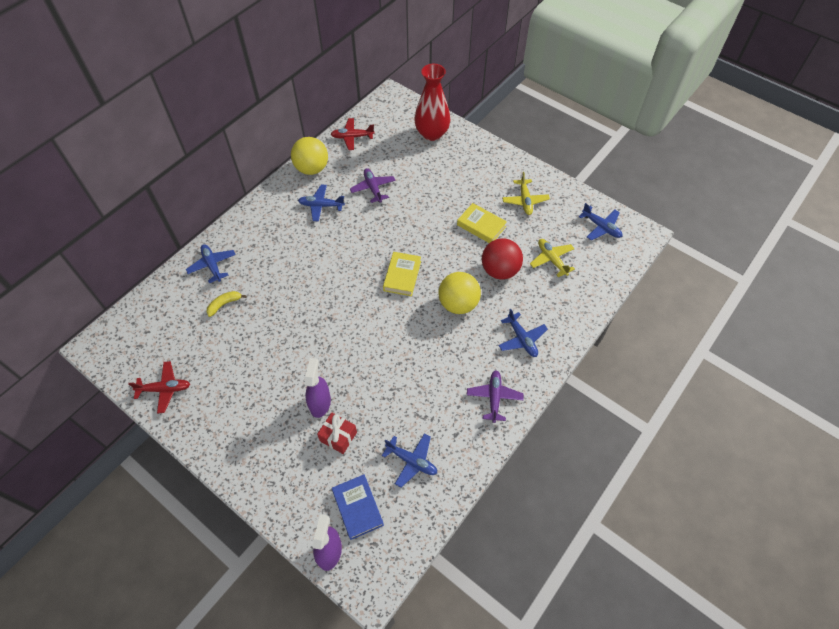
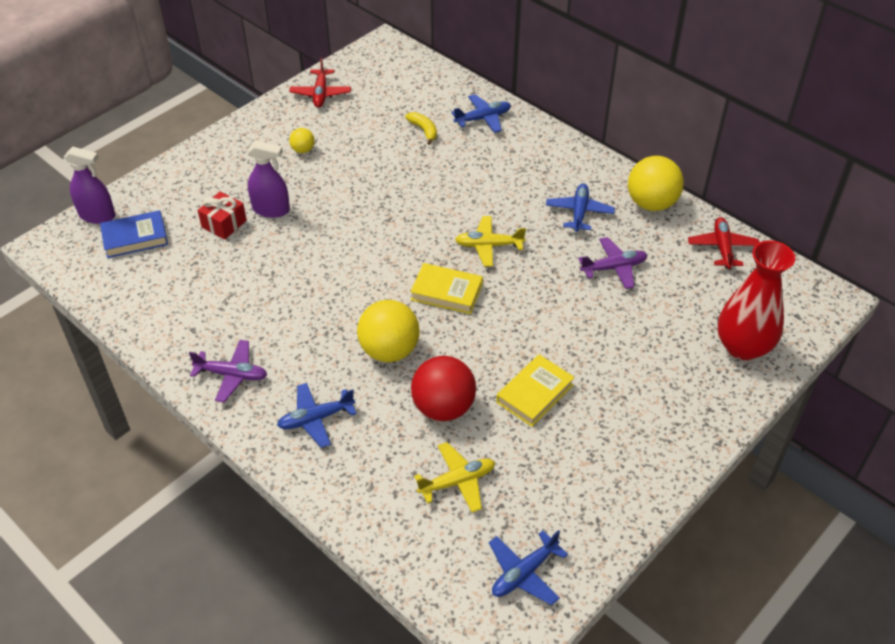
camera: 95 degrees right, 10 degrees down
(244, 391) = (303, 150): none -> yellow ball
(411, 461) = (172, 286): blue plane -> none
(525, 200) = (589, 462): yellow plane -> yellow plane (489, 246)

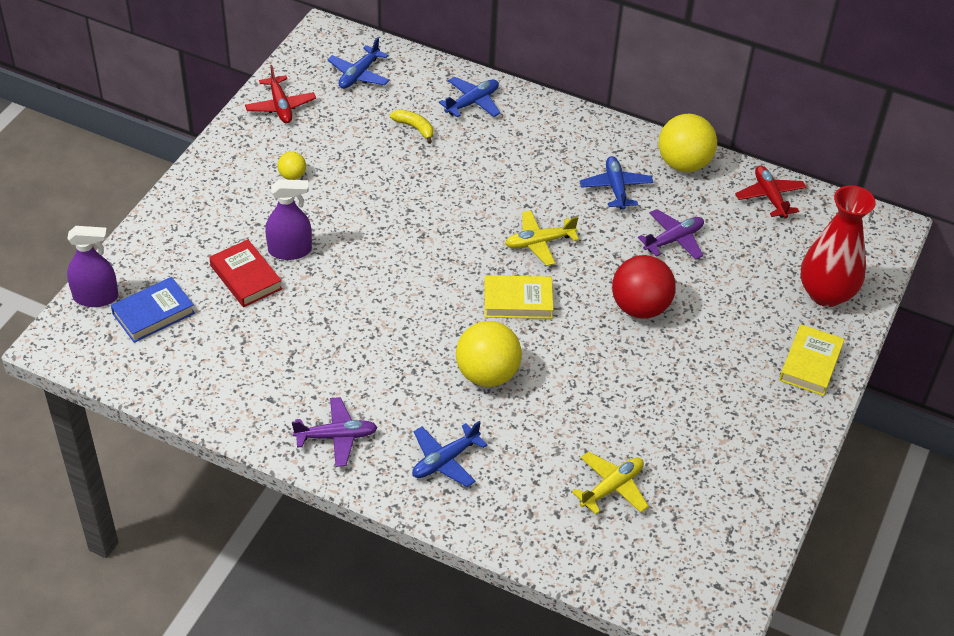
camera: 20 degrees left, 0 degrees up
(224, 224) = (246, 277): red gift -> red book
(443, 407) = (567, 419): red ball -> red ball (640, 307)
(524, 573) = (710, 556): blue plane -> blue plane (359, 75)
(535, 393) = (649, 385): yellow book -> yellow book (810, 364)

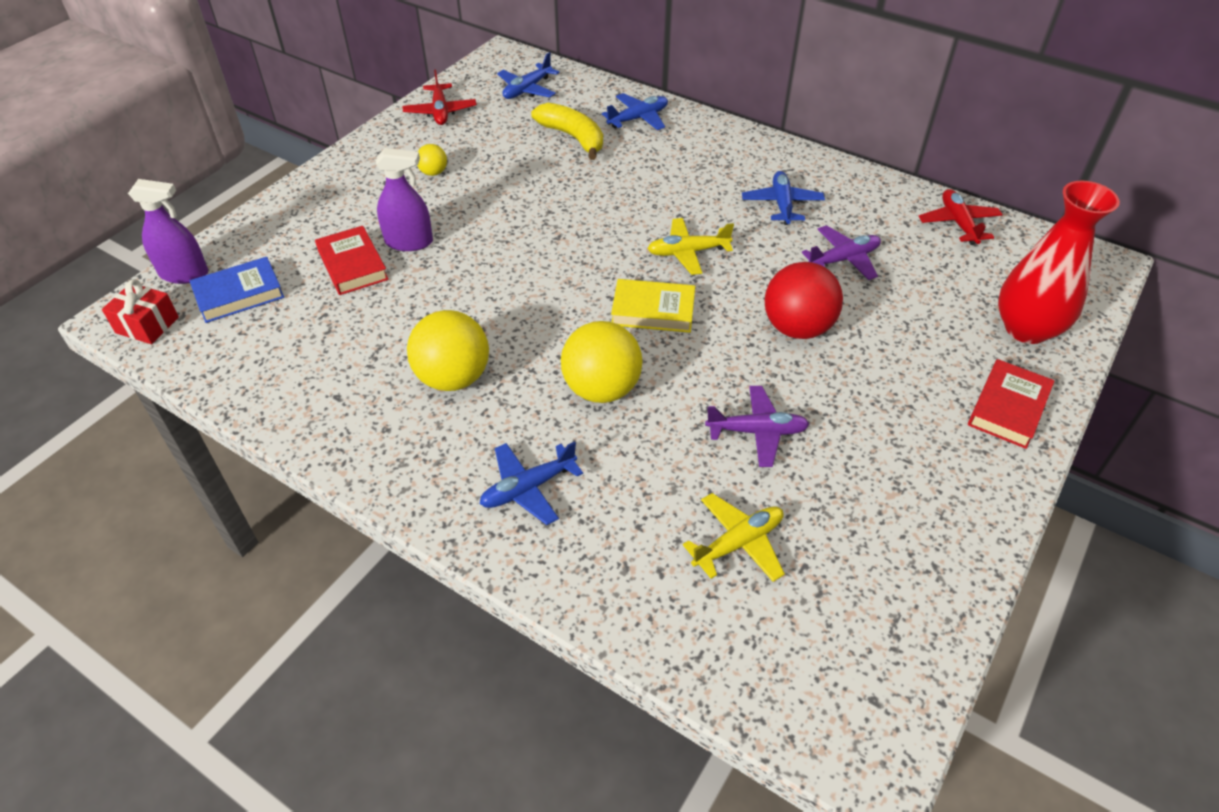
camera: 10 degrees right, 0 degrees up
(82, 348) = (147, 325): none -> red gift
(336, 437) = (402, 447): purple plane -> purple plane (757, 431)
(415, 128) = (573, 137): yellow banana -> yellow banana, size x1.67
(683, 164) = (860, 186): yellow ball -> yellow ball (453, 378)
(810, 364) = (1008, 408): yellow book -> red book

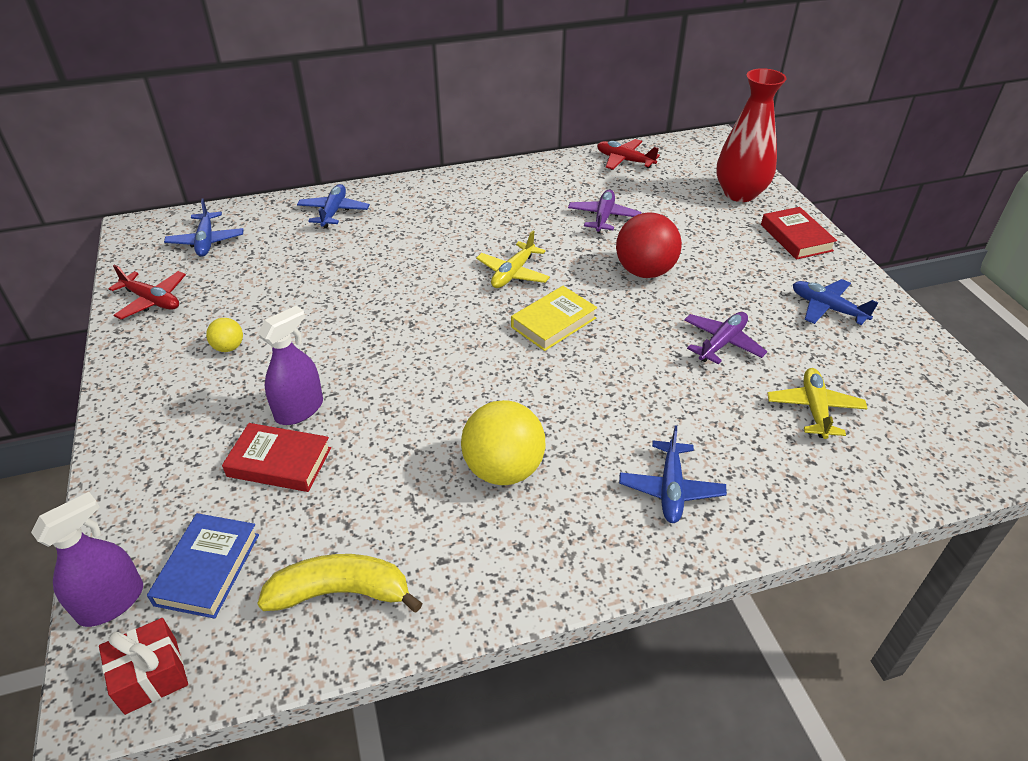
camera: 50 degrees left, 5 degrees down
(573, 137) = (305, 252): yellow banana -> yellow banana (341, 592)
(601, 389) = (606, 392): yellow ball -> none
(782, 204) = (518, 208): blue plane -> blue plane (827, 308)

